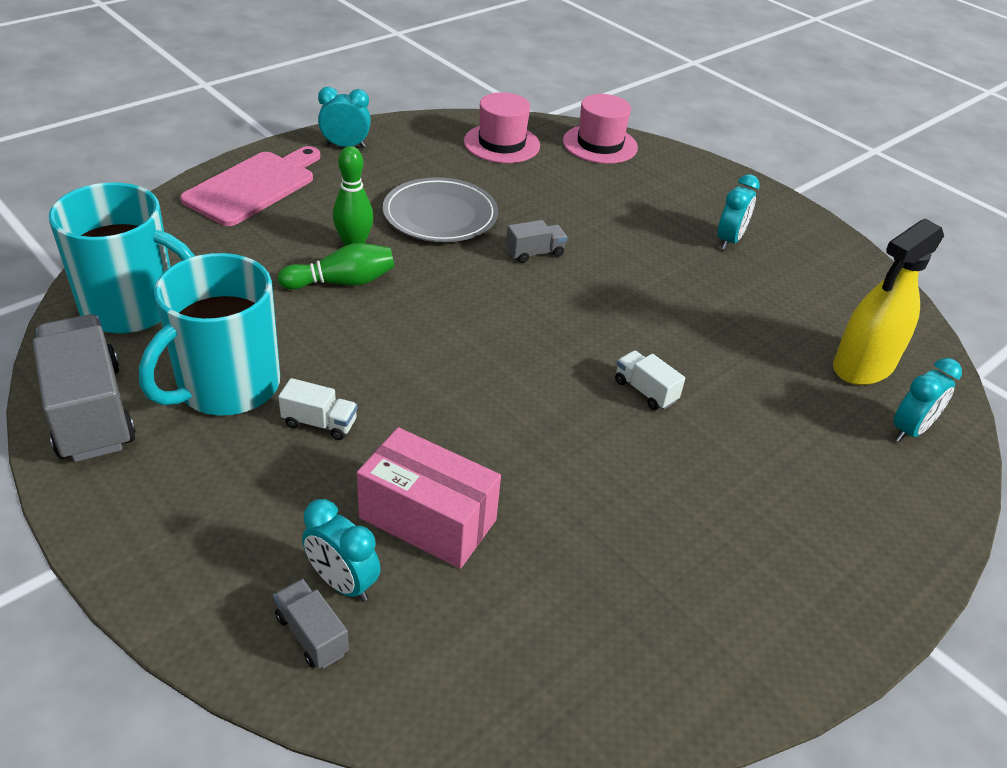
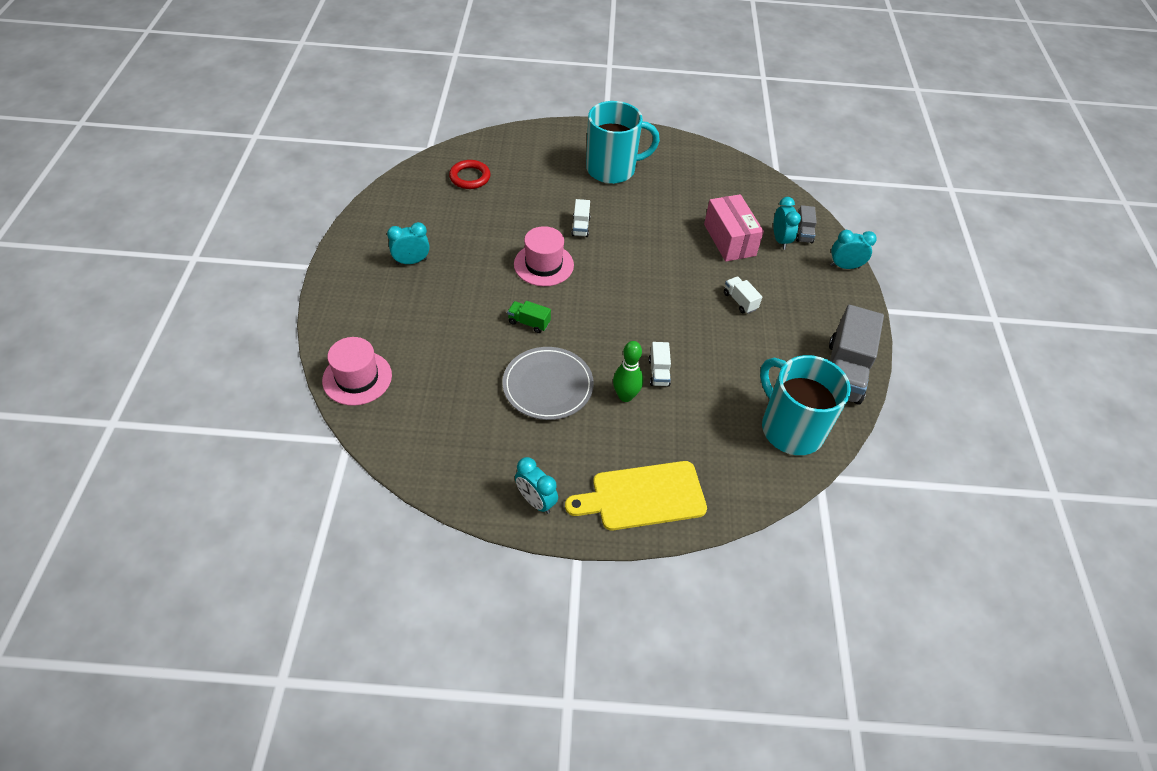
camera: 135 degrees left, 10 degrees up
(226, 386) = (770, 345): turquoise mug -> turquoise mug (612, 169)
(254, 186) = (643, 496): pink cutting board -> yellow cutting board
(342, 282) = (658, 372): green bowling pin -> white truck
(501, 144) = (422, 425): pink hat -> pink hat (543, 265)
(535, 253) = (529, 323): grey truck -> green truck
(863, 366) = (470, 177): yellow spray bottle -> red ring
(910, 430) = (499, 152): turquoise clock -> turquoise clock (844, 266)

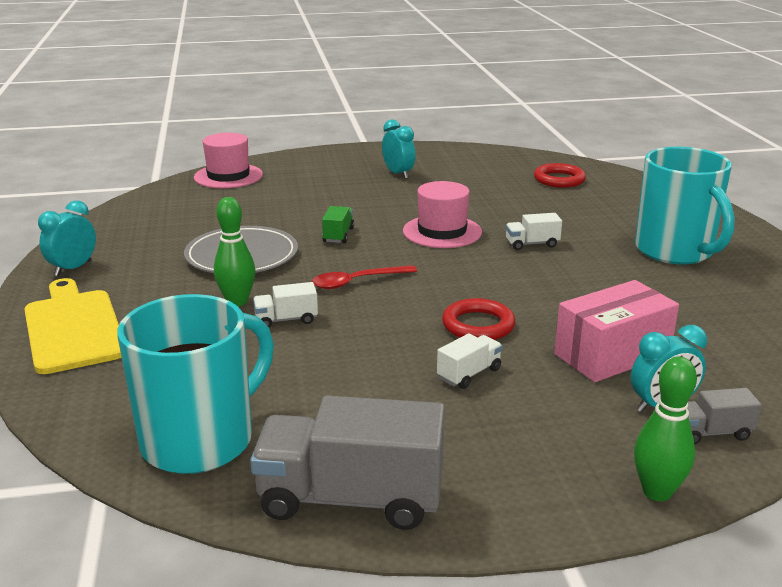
camera: 80 degrees right, 25 degrees down
(612, 327) = (357, 282): none -> red spoon
(686, 283) = (478, 325): none -> red ring
(844, 266) = (657, 492): turquoise clock -> green bowling pin

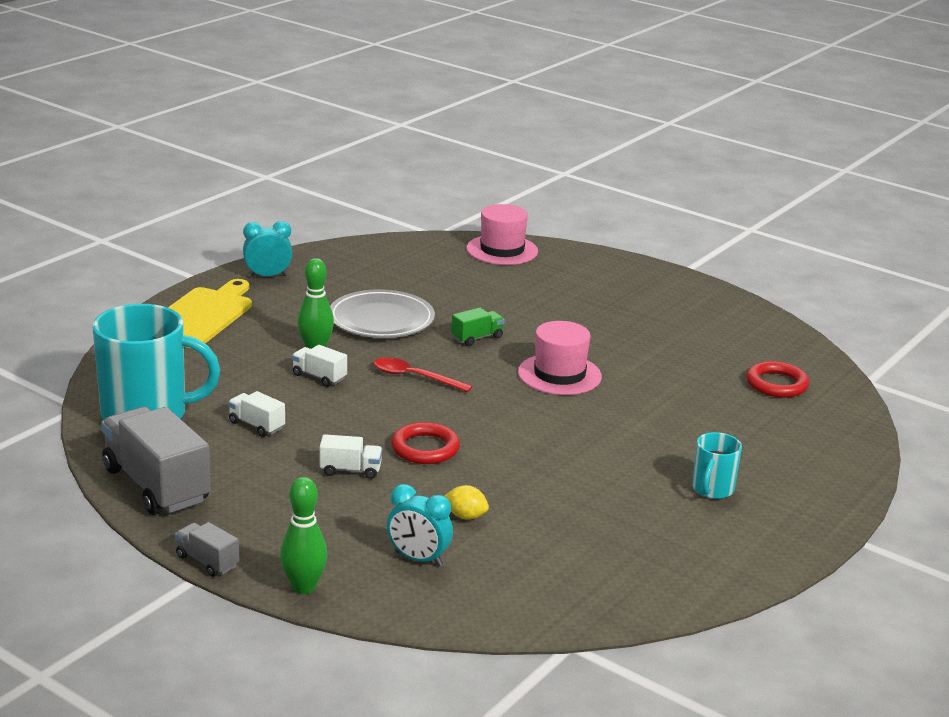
camera: 45 degrees right, 0 degrees up
(398, 174) = (642, 310): turquoise clock -> none
(532, 244) = (606, 420): white truck -> white truck (256, 425)
(612, 354) = (466, 516): pink box -> yellow lemon
(675, 251) = (712, 489): turquoise mug -> turquoise mug, size x0.49
(711, 432) = (410, 588): grey truck -> grey truck (207, 561)

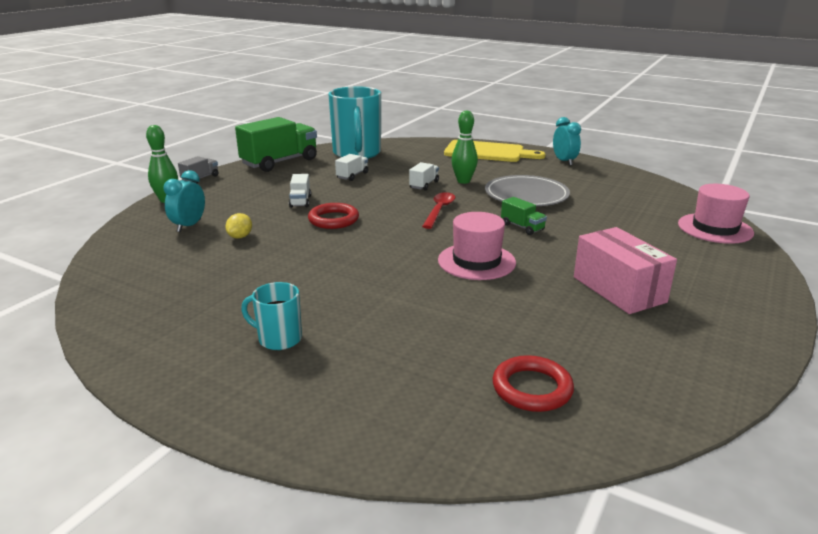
camera: 85 degrees right, 0 degrees up
(156, 485) = (280, 162): grey truck -> green truck
(624, 321) = (618, 289): none -> pink box

